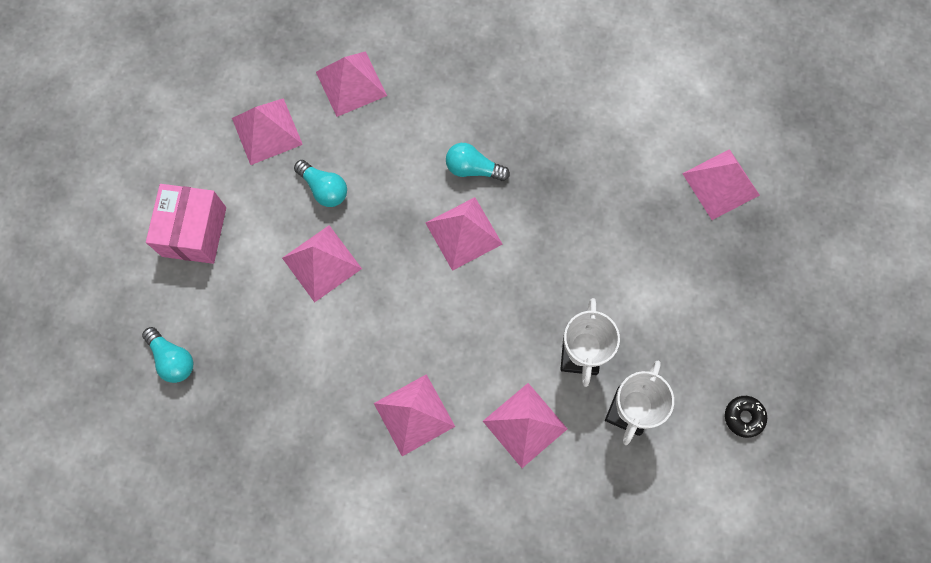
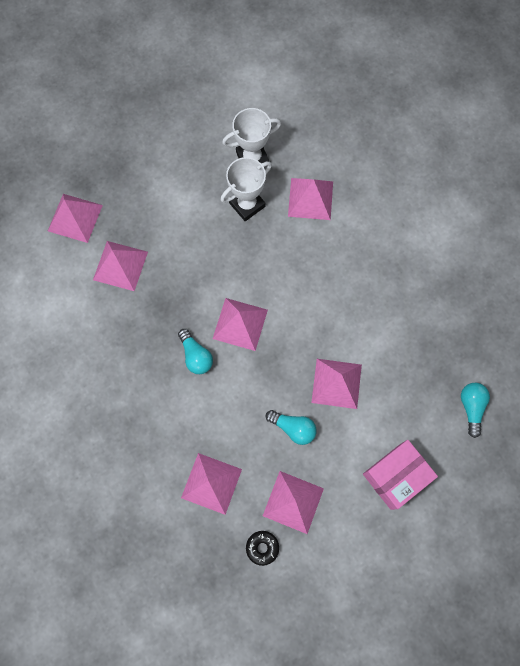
camera: 135 degrees left, 0 degrees up
(324, 189) = (293, 428): turquoise light bulb -> turquoise light bulb turned 120 degrees clockwise
(414, 414) = (362, 255): pink pyramid -> pink pyramid (120, 265)
(743, 417) = (200, 106): black donut -> black donut (262, 547)

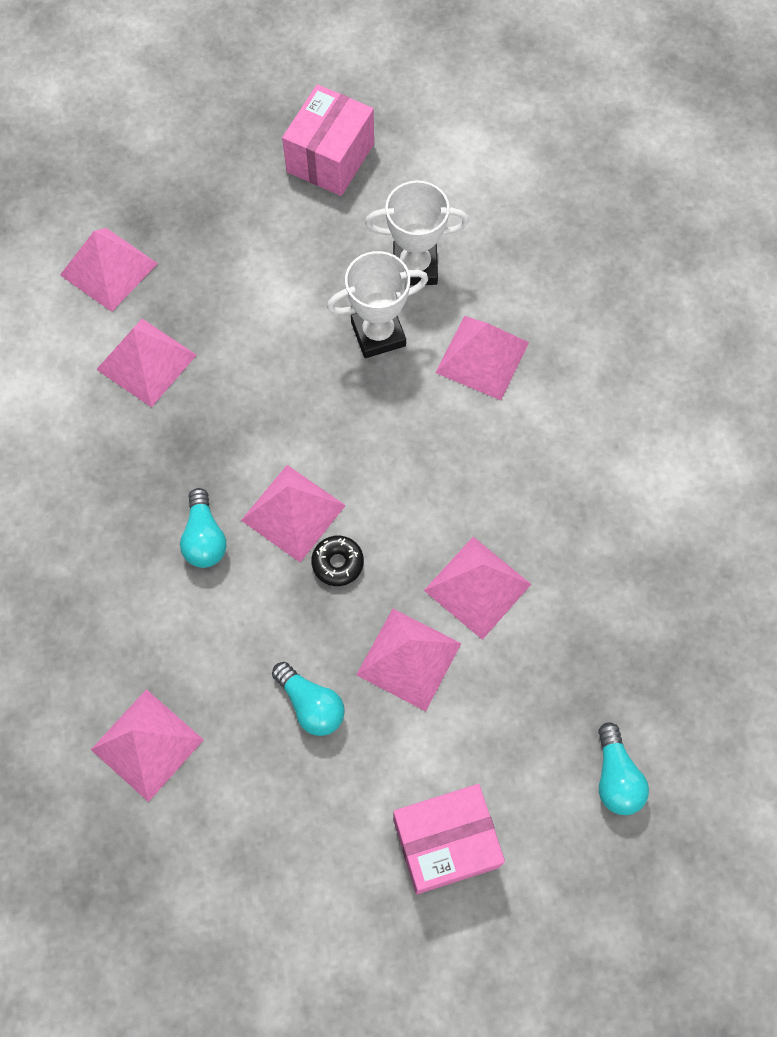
camera: 20 degrees right, 5 degrees down
(178, 109) = (330, 158): none -> pink box
(262, 547) = (185, 876): black donut -> black donut (337, 563)
(293, 502) = (263, 822): pink pyramid -> pink pyramid (477, 587)
(471, 407) = (616, 777): turquoise light bulb -> turquoise light bulb turned 150 degrees clockwise

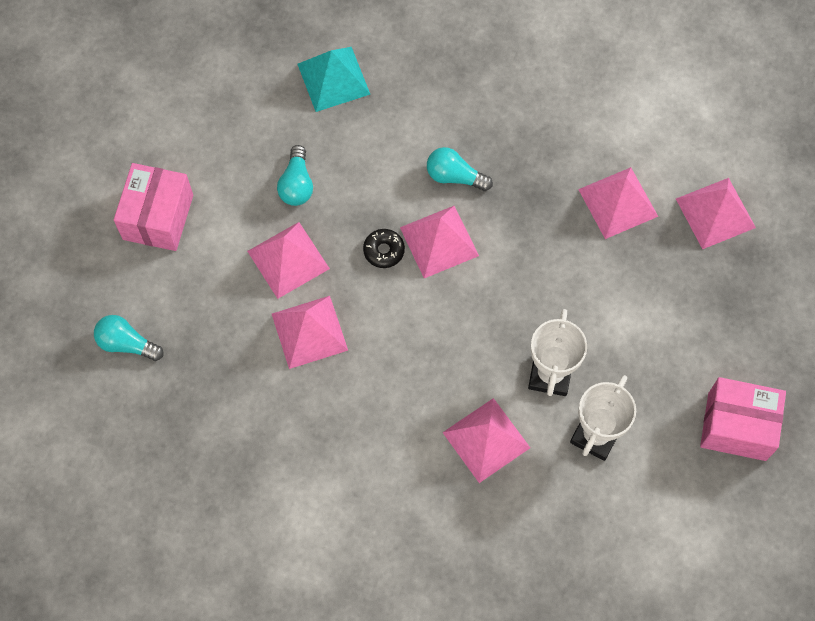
camera: 120 degrees right, 0 degrees up
(147, 744) = (333, 79): pink pyramid -> turquoise pyramid
(311, 705) = (297, 184): turquoise light bulb -> turquoise light bulb turned 75 degrees counterclockwise
(330, 158) = (737, 426): pink box -> pink box turned 45 degrees counterclockwise

